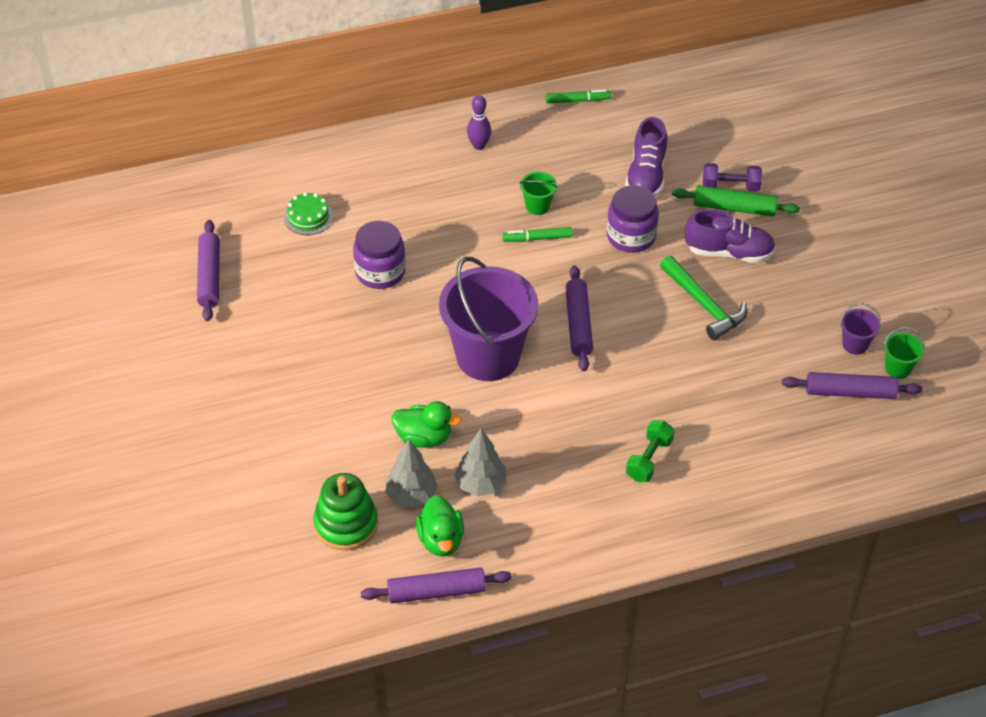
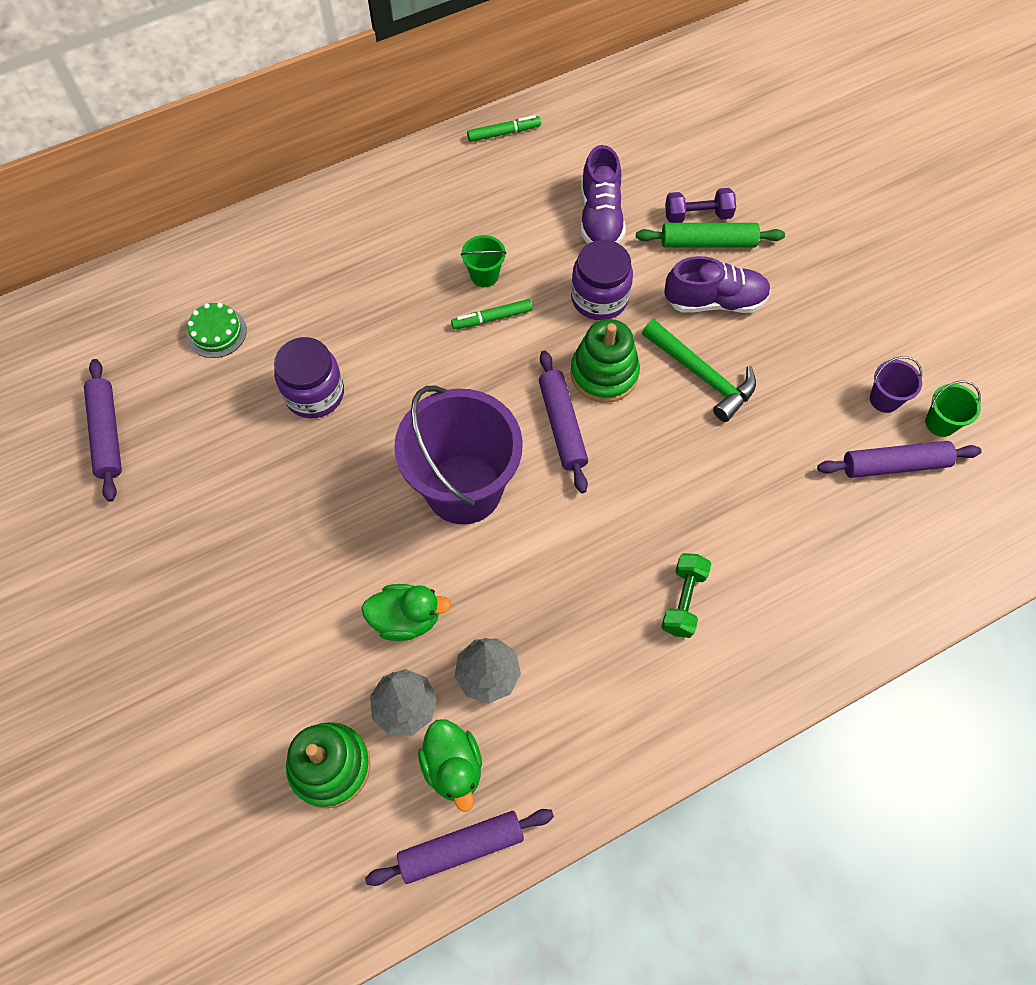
camera: 10 degrees left, 15 degrees up
(479, 145) = (402, 207): purple bowling pin -> none
(622, 292) = (604, 373): none -> green stacking toy

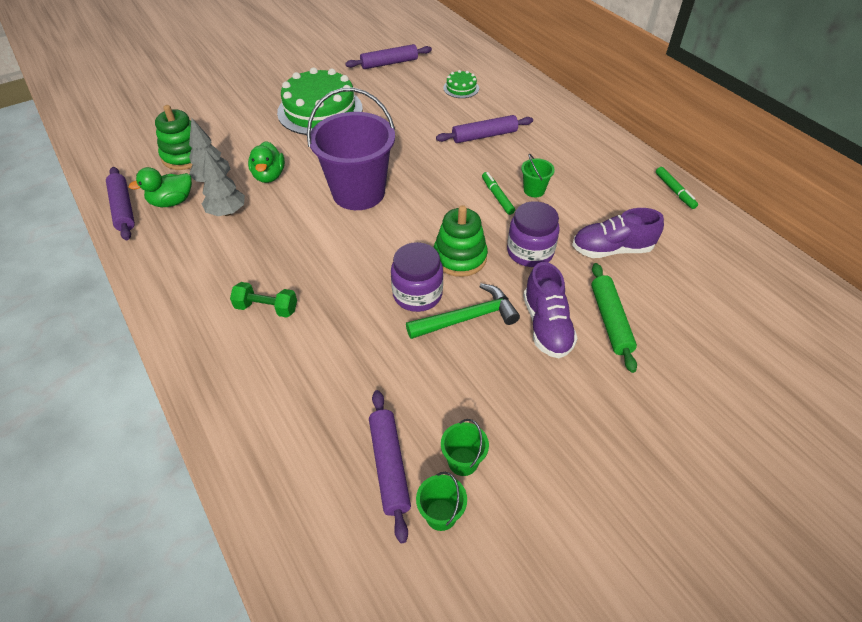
camera: 85 degrees right, 15 degrees down
(234, 547) = (320, 110): none -> green cake
(314, 394) = (423, 127): purple jar -> purple jar (417, 294)
(562, 425) = (411, 236): purple rolling pin -> purple rolling pin (484, 136)
(697, 215) = (638, 313): purple dumbbell -> none
(702, 375) = (468, 318): green hammer -> green hammer turned 150 degrees counterclockwise
(884, 399) = (463, 461): purple bucket -> green bucket

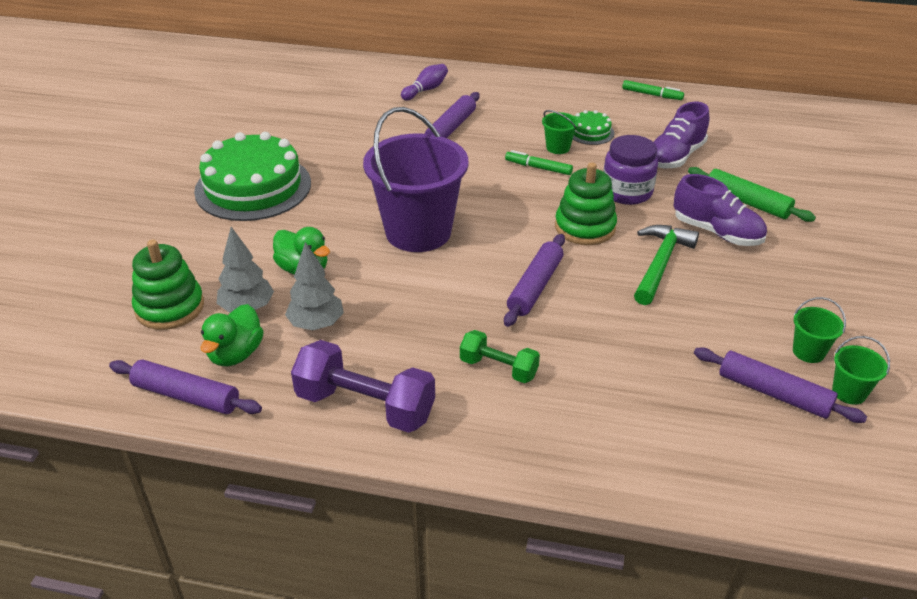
camera: 45 degrees left, 10 degrees down
(177, 275) = (365, 406): none -> purple dumbbell
(266, 308) = (498, 368): green dumbbell -> green dumbbell turned 60 degrees clockwise
(389, 63) = (254, 112): purple rolling pin -> purple rolling pin (535, 287)
(417, 294) = (599, 273): purple jar -> none
(461, 88) = (364, 101): green cake -> green cake (590, 132)
(511, 100) = (426, 90): none -> purple bowling pin

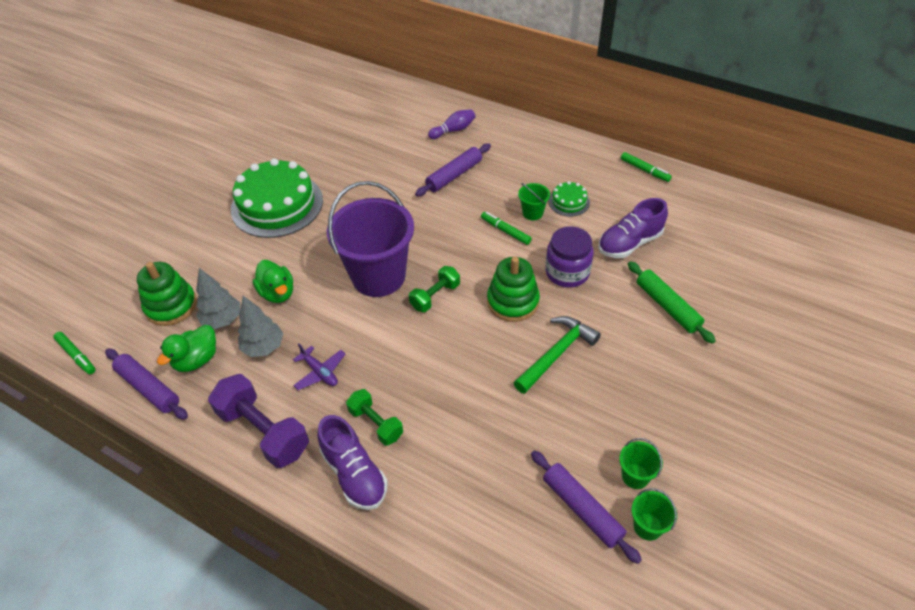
camera: 20 degrees right, 10 degrees up
(64, 383) = (76, 356): none -> green marker
(401, 334) = (320, 372): none -> purple plane
(495, 238) = (435, 296): none -> green dumbbell
(535, 287) = (442, 352): purple rolling pin -> none
(717, 232) = (623, 332): purple shoe -> purple shoe (354, 474)

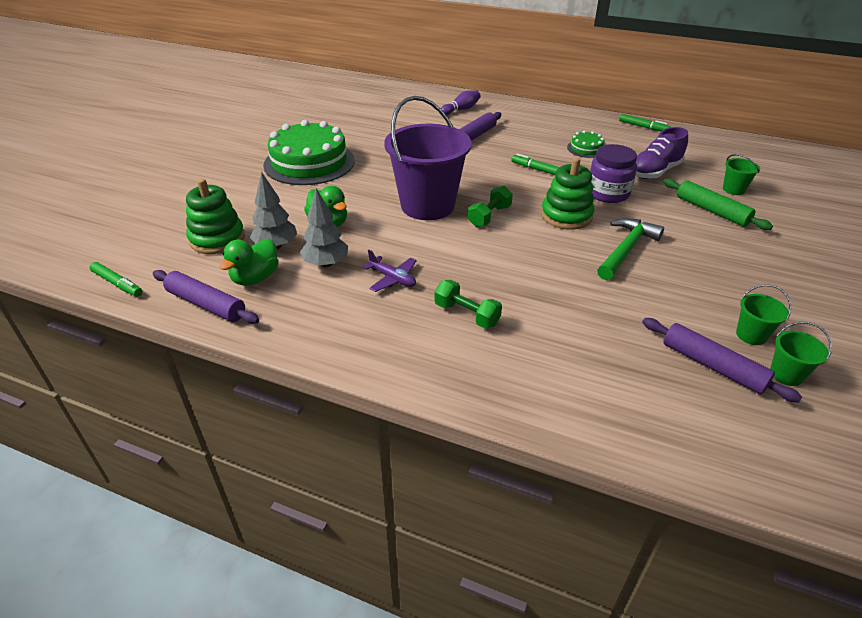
camera: 10 degrees left, 10 degrees down
(264, 431) = (346, 330): purple dumbbell -> none
(354, 474) = (459, 357): purple shoe -> none
(532, 213) = (557, 157): green bucket -> green bucket (733, 189)

